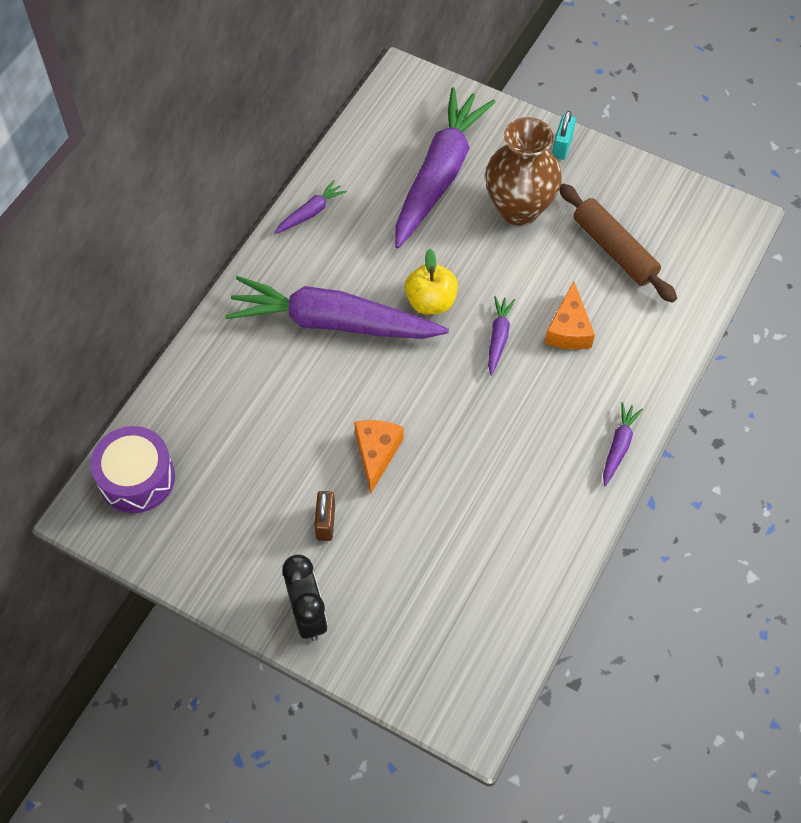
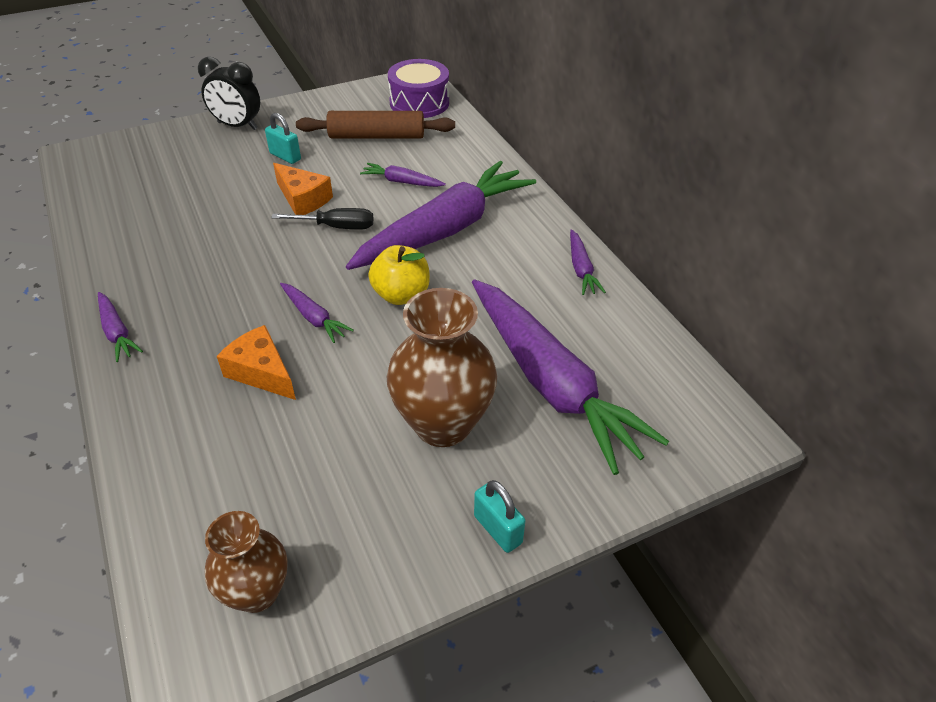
camera: 125 degrees right, 15 degrees down
(291, 397) = (402, 182): none -> purple carrot
(325, 522) = (285, 156): brown padlock -> turquoise padlock
(391, 400) = (336, 227): none -> black screwdriver
(614, 250) = (303, 476): brown rolling pin -> brown rolling pin (377, 136)
(688, 220) = (257, 592): none -> brown vase

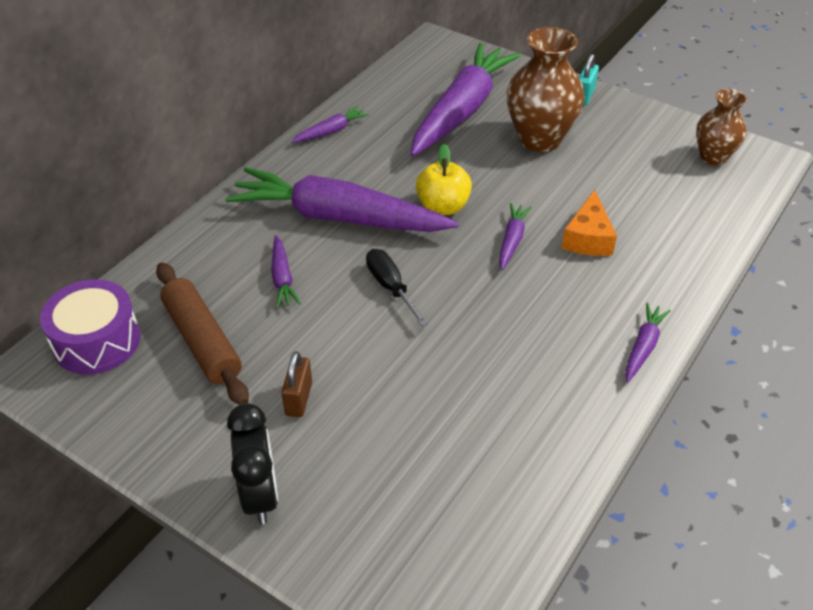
camera: 120 degrees left, 0 degrees up
(285, 156) = (298, 399): turquoise padlock -> brown padlock
(303, 199) = (367, 335): orange cheese -> none

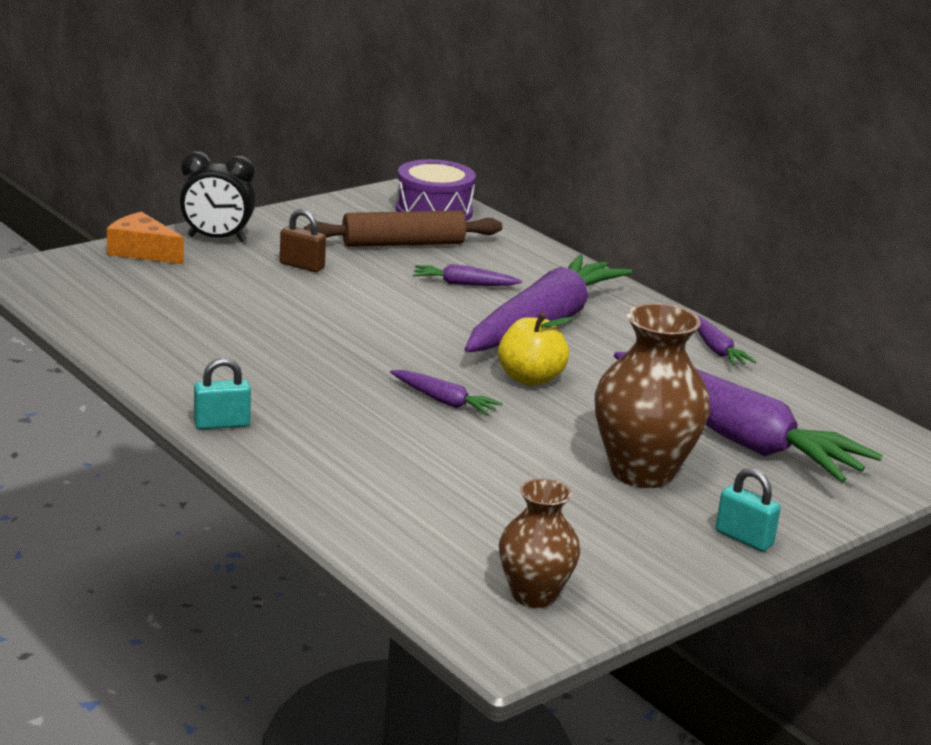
camera: 105 degrees right, 20 degrees down
(391, 287) = (413, 326): black screwdriver -> none
(588, 238) = (417, 446): orange cheese -> orange cheese (142, 251)
(643, 347) = (222, 424): purple carrot -> turquoise padlock

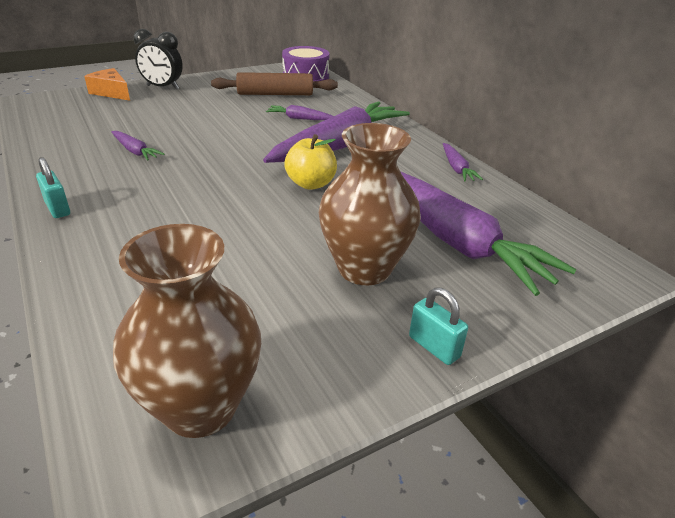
camera: 10 degrees right, 10 degrees up
(222, 424) = (57, 208): turquoise padlock -> turquoise padlock turned 60 degrees clockwise
(302, 266) = (203, 104): brown padlock -> none
(444, 401) = (236, 198): purple carrot -> purple carrot (135, 151)
(534, 595) = (200, 407): brown vase -> brown vase, size x1.61

